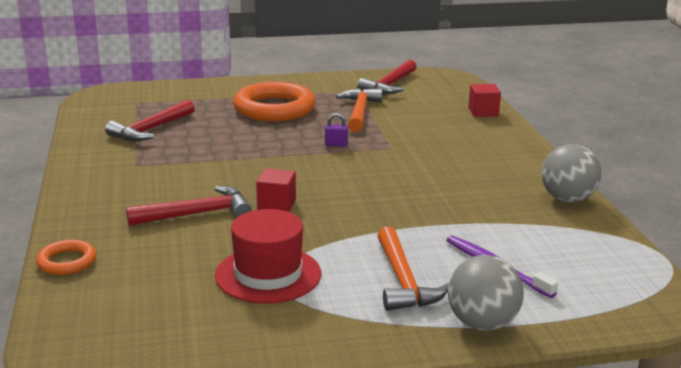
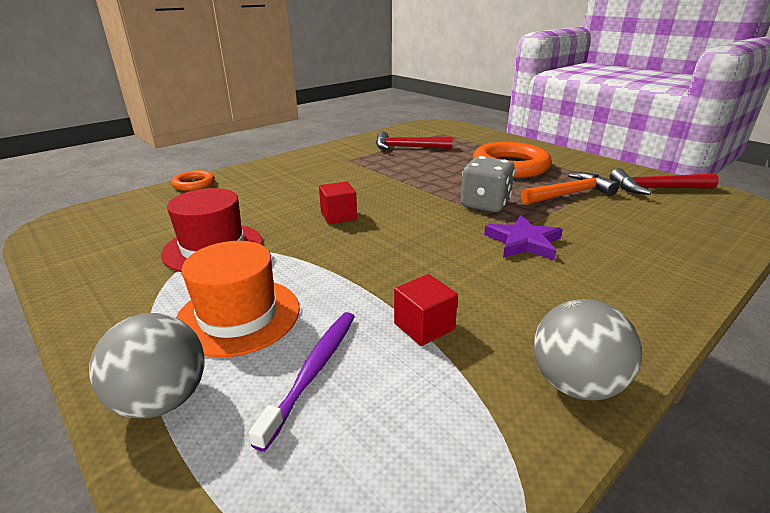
camera: 60 degrees right, 5 degrees up
(197, 214) = (294, 196): red hammer -> none
(336, 144) = (485, 204): purple padlock -> grey dice
(403, 281) = (238, 315): orange hammer -> orange hat
(413, 155) = (523, 242): none -> purple star
(483, 112) = (708, 249): red cube -> red cube (424, 326)

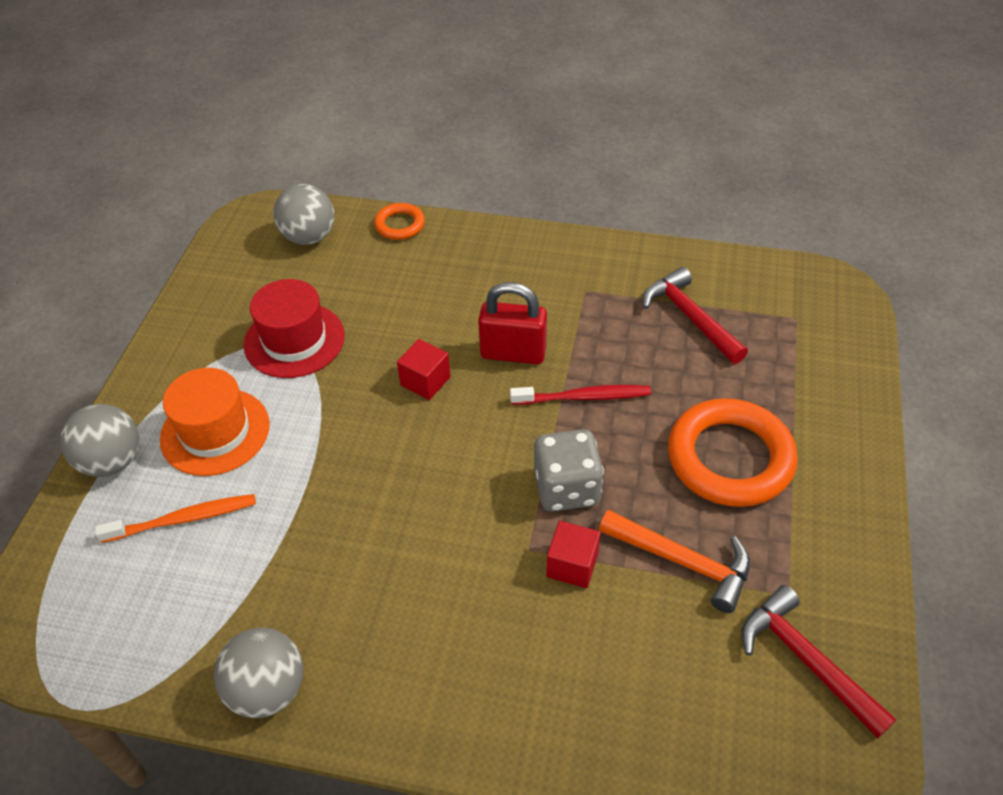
camera: 55 degrees right, 20 degrees up
(131, 212) = (309, 237): none -> grey ball
(313, 371) = (183, 519): purple toothbrush -> orange toothbrush
(360, 187) = (513, 353): none -> red padlock
(423, 181) = (584, 397): none -> red toothbrush
(424, 326) = (279, 555): red cube -> red cube (572, 565)
(523, 242) = (493, 565): purple star -> none

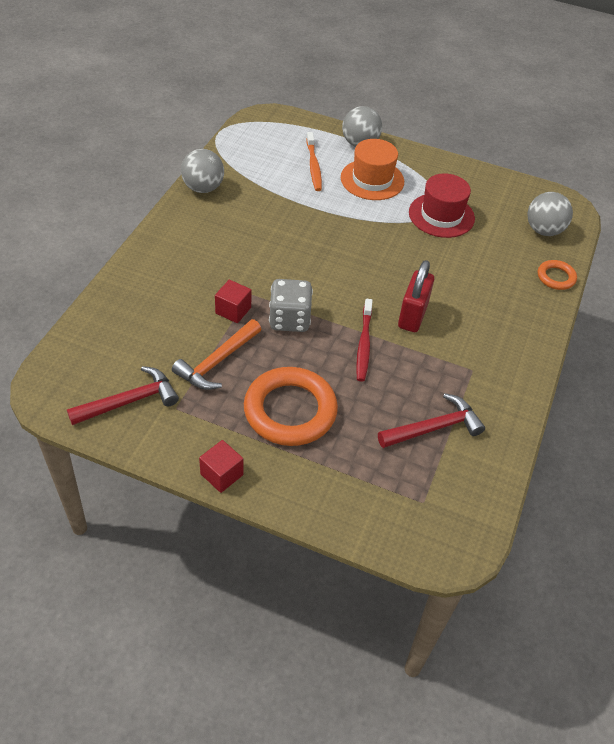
camera: 95 degrees right, 0 degrees up
(425, 381) = (394, 269): red cube -> red cube (221, 474)

